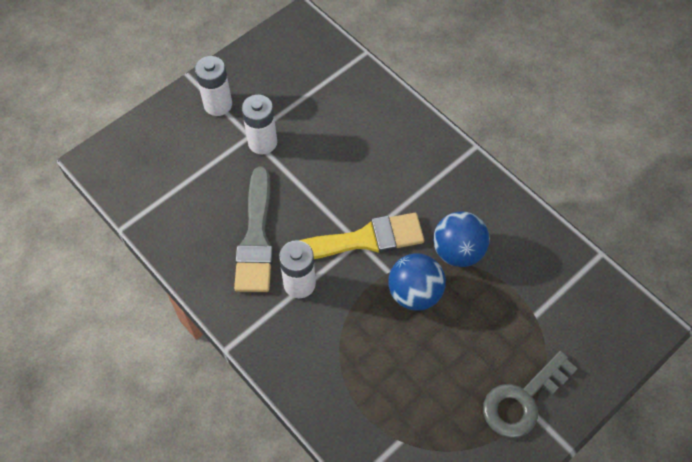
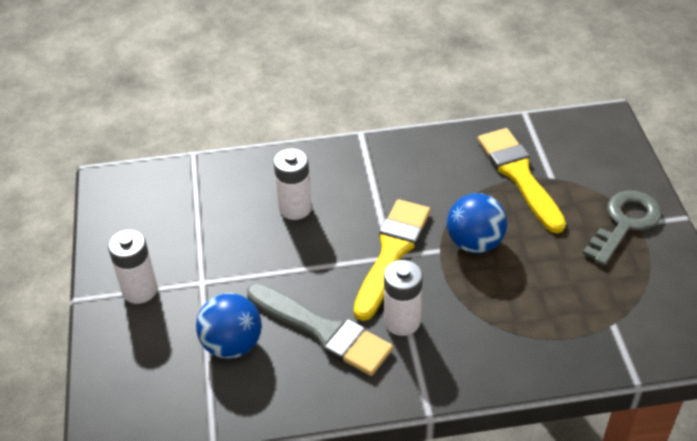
camera: 55 degrees left, 15 degrees down
(262, 142) = (219, 275): white battery -> white battery (295, 208)
(458, 251) = (455, 194): blue ball -> blue ball (232, 344)
(517, 288) = (519, 175): none -> yellow brush
(523, 400) = (624, 223): grey key -> grey key turned 135 degrees counterclockwise

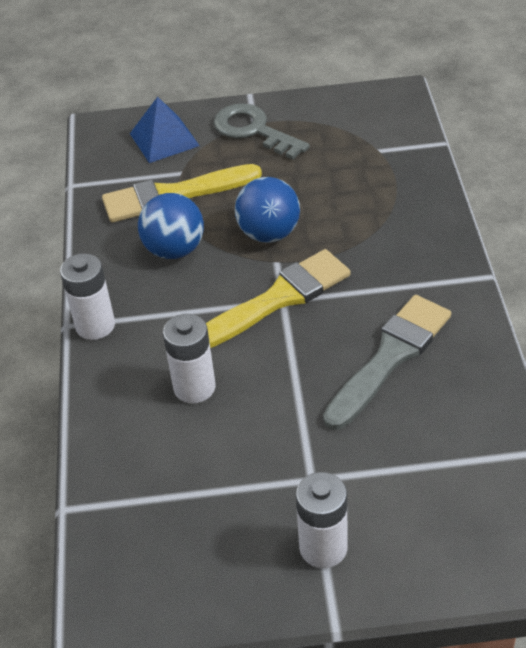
camera: 85 degrees left, 0 degrees up
(232, 344) = (411, 440): blue ball -> blue ball (174, 250)
(392, 253) = (278, 299): yellow brush -> yellow brush turned 120 degrees clockwise
(402, 321) = (376, 292): white battery -> white battery (95, 325)
(598, 162) = (164, 139): none -> blue pyramid

